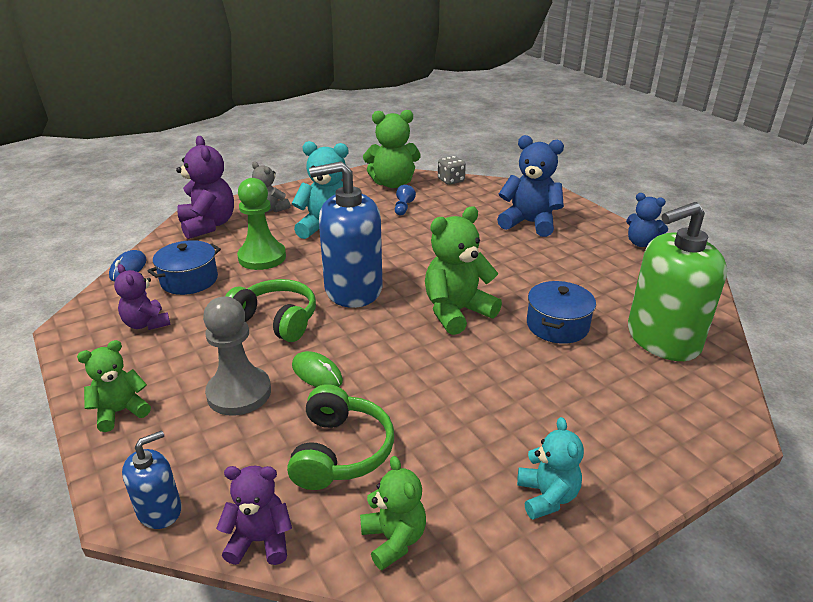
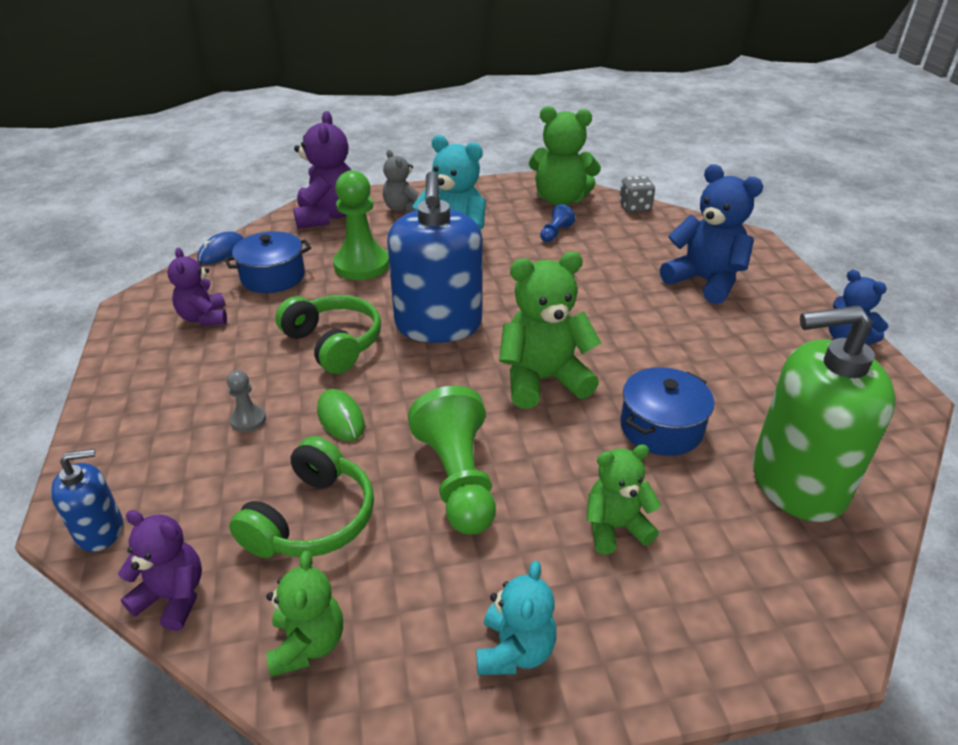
camera: 20 degrees right, 5 degrees up
(120, 411) = (126, 410): green teddy bear -> green teddy bear (615, 527)
(239, 393) = (248, 420): grey pawn -> grey pawn, size x0.48
(353, 289) = (438, 324): blue soap dispenser -> blue soap dispenser turned 105 degrees counterclockwise
(436, 394) = (458, 479): none -> green pawn

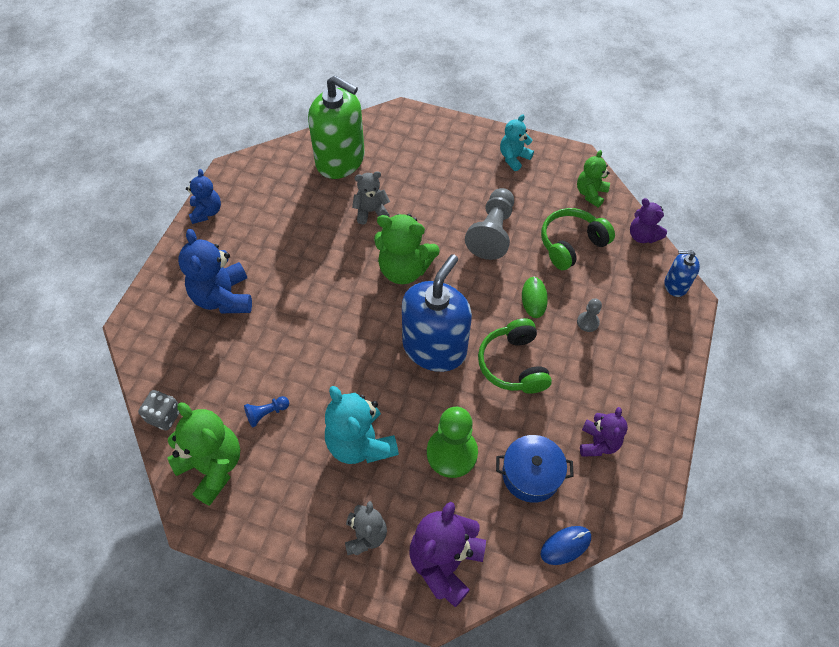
camera: 150 degrees left, 20 degrees up
(458, 479) = (492, 232): green pawn -> grey pawn
(615, 527) = (439, 179): green teddy bear -> none
(661, 427) = (371, 211): blue pot -> grey teddy bear

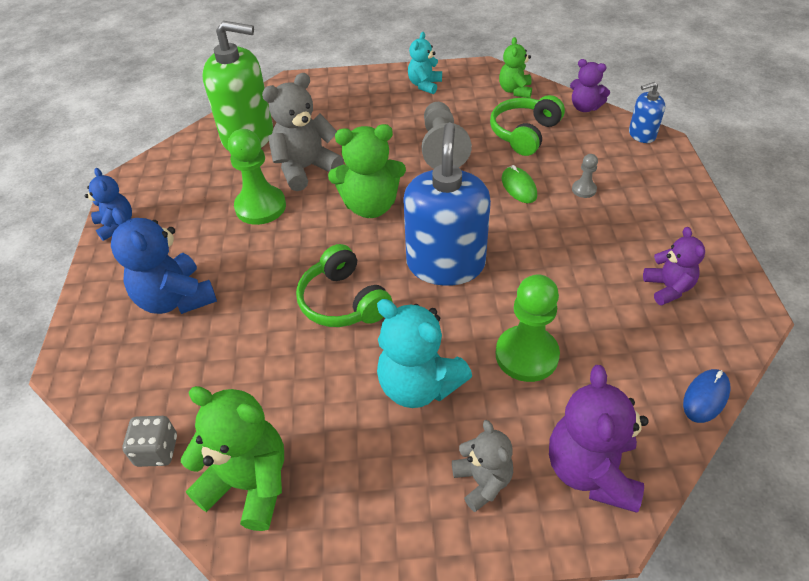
camera: 20 degrees left, 10 degrees down
(266, 413) = (289, 397): blue pawn -> none
(319, 236) = (260, 207): none -> green pawn
(371, 211) = (306, 168): grey teddy bear -> grey teddy bear, size x1.66
(513, 364) = (536, 250): green headphones -> green headphones (343, 301)
(531, 474) = (622, 343): blue pot -> none

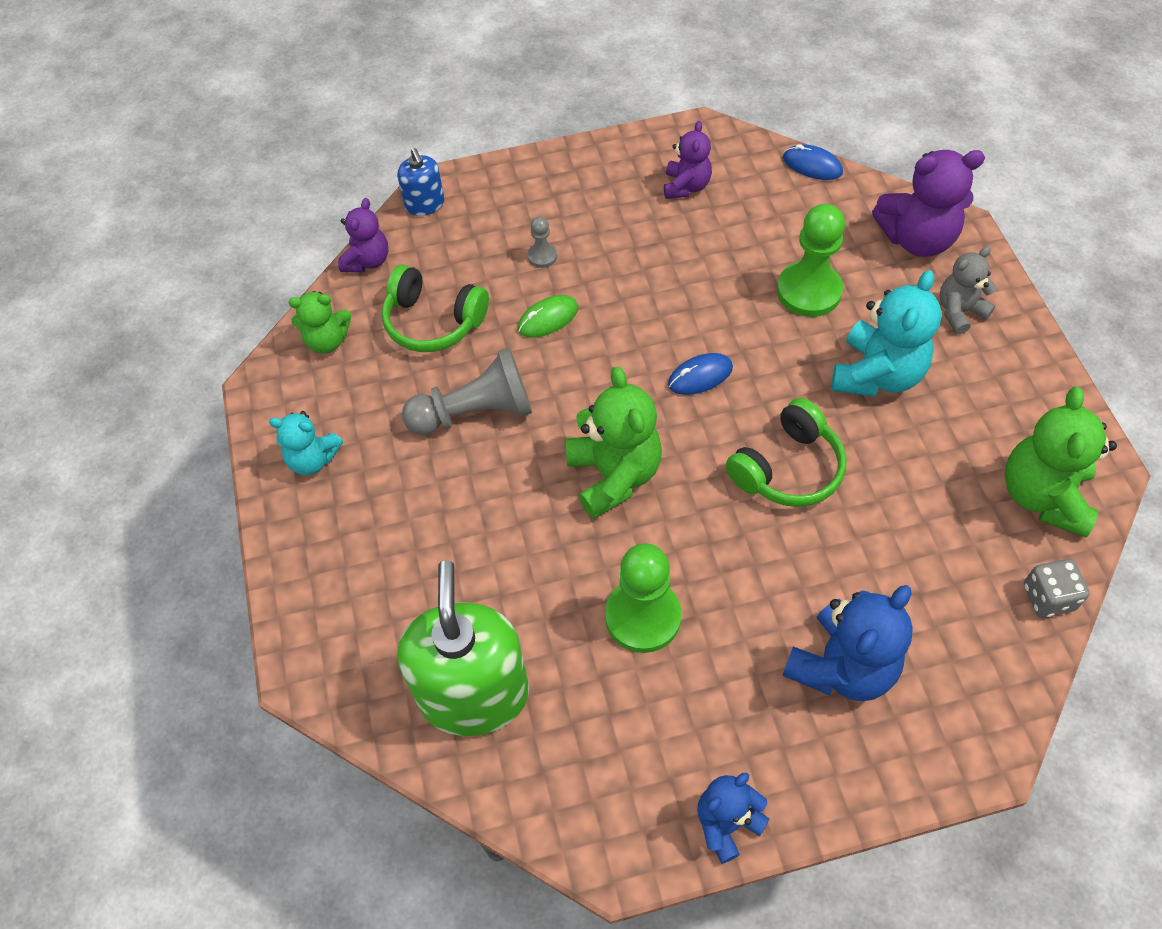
camera: 100 degrees left, 10 degrees up
(306, 168) = (546, 579): grey teddy bear -> none
(445, 264) = (700, 376): blue soap dispenser -> blue mouse
(668, 288) = (686, 186): purple teddy bear -> purple teddy bear turned 120 degrees clockwise

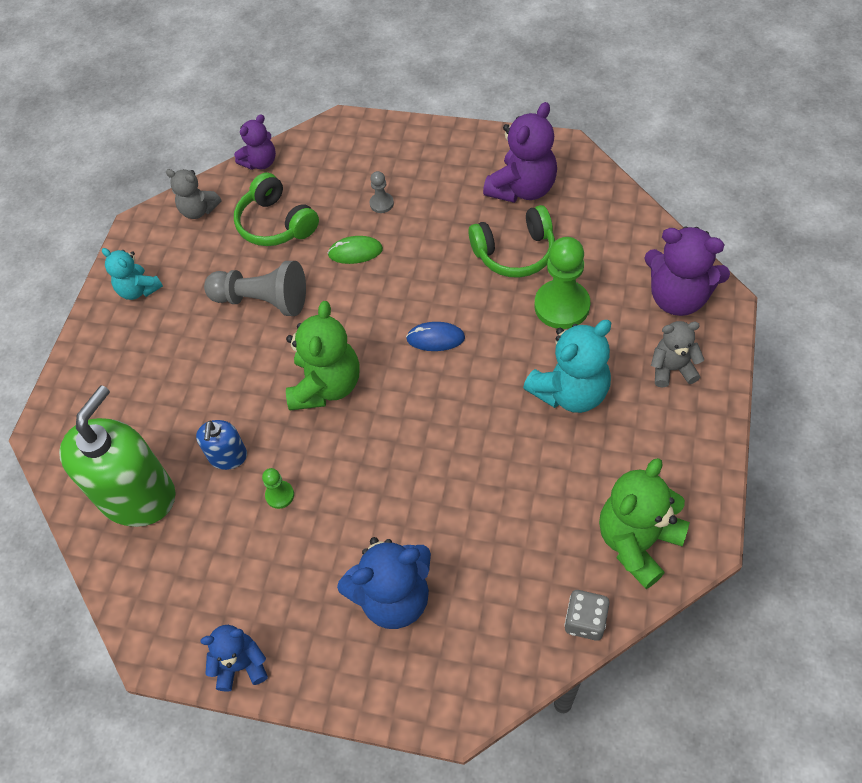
camera: 30 degrees right, 0 degrees up
(327, 341) = (199, 210): green teddy bear -> grey teddy bear
(425, 204) = (325, 134): blue soap dispenser -> blue soap dispenser (228, 456)
(643, 617) = (280, 495): green pawn -> green pawn, size x0.48
(686, 186) = (522, 188): purple teddy bear -> purple teddy bear, size x1.66
(787, 468) = (453, 434): green headphones -> green headphones (515, 252)
(812, 165) = (633, 207): blue mouse -> none

